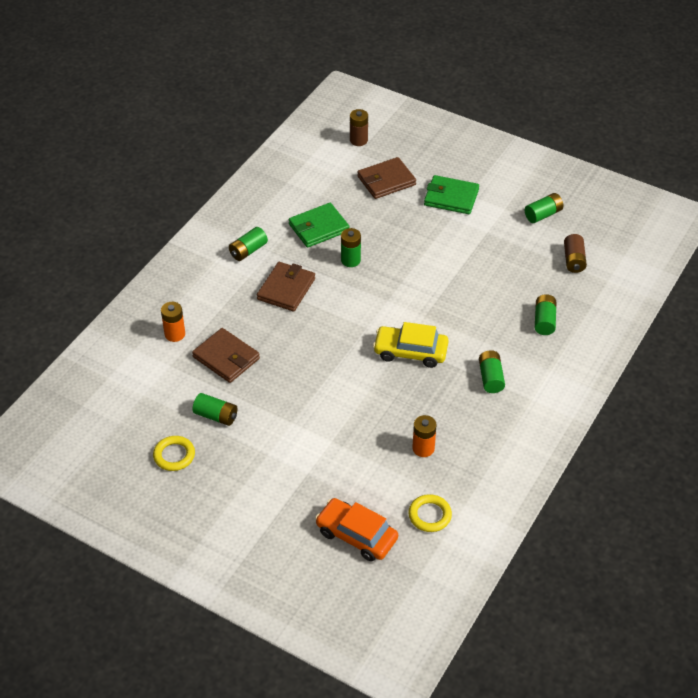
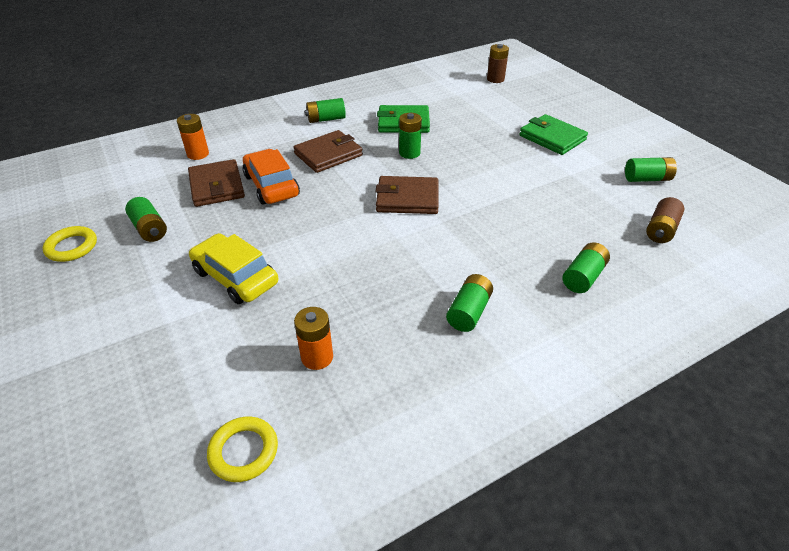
camera: 30 degrees right, 5 degrees down
(356, 535) = (132, 428): orange car -> orange car (271, 185)
(386, 181) = (497, 109): brown wallet -> brown wallet (407, 198)
(410, 352) = (397, 248): yellow car -> yellow car (235, 277)

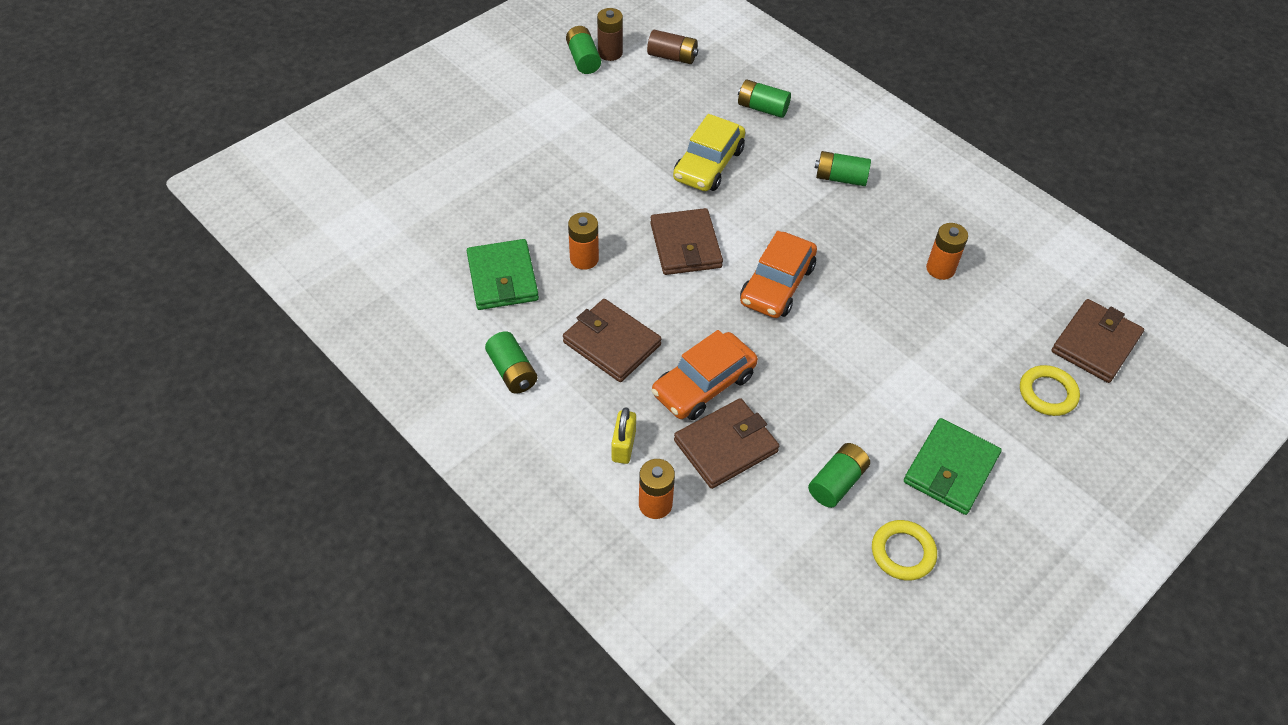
camera: 105 degrees left, 10 degrees up
(145, 471) = (1095, 344): none -> brown wallet
(235, 277) = (876, 362): yellow car -> yellow car (708, 164)
(243, 451) = (1046, 289): yellow ring -> yellow ring (1047, 393)
(246, 149) = (623, 446): none -> yellow padlock
(346, 238) = (777, 284): none -> orange car
(409, 153) = (584, 259): green battery -> orange battery
(495, 79) = (342, 191): brown battery -> brown battery (610, 53)
(552, 138) = (511, 130): green wallet -> green wallet (950, 469)

